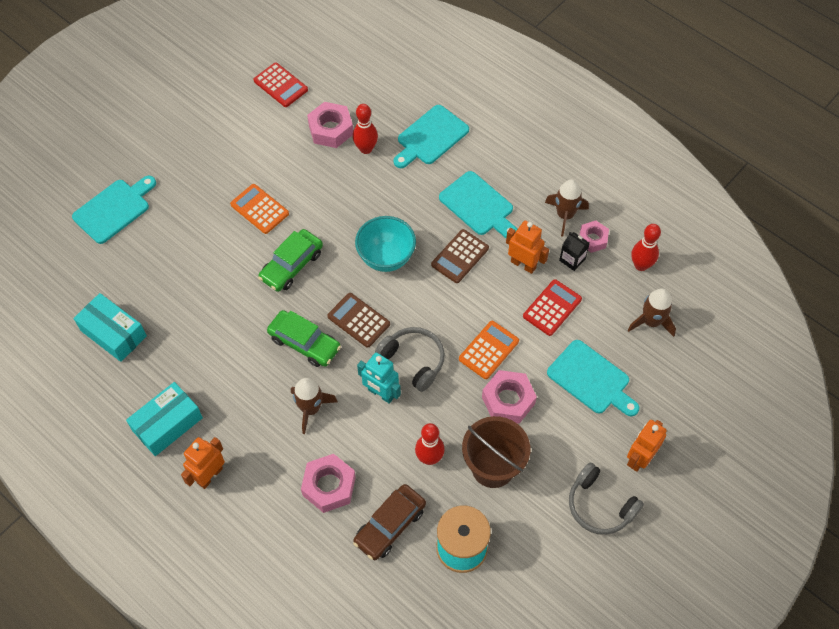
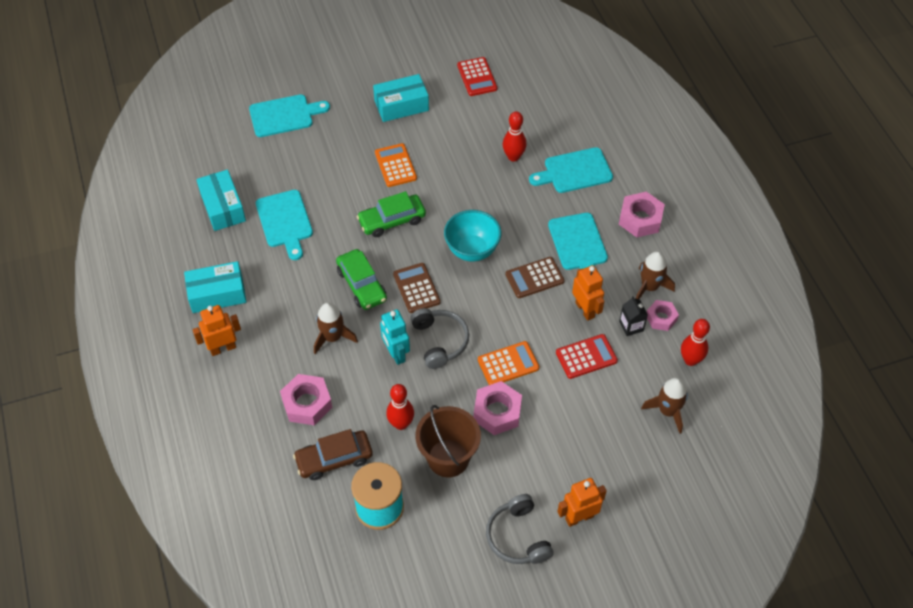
camera: 30 degrees right, 5 degrees down
(226, 146) = (401, 105): none -> turquoise box
(331, 130) = (494, 129): pink nut -> pink nut (640, 219)
(591, 379) = (581, 431): turquoise cutting board -> turquoise cutting board (285, 221)

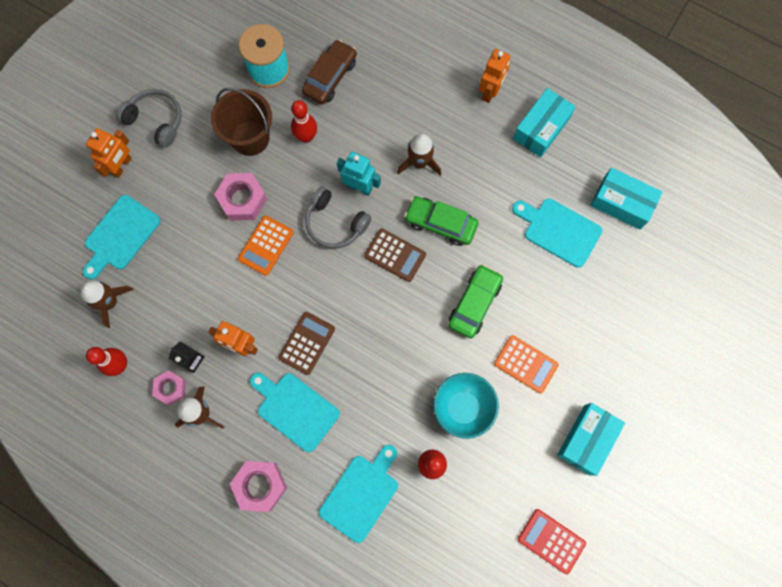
camera: 140 degrees right, 20 degrees up
(284, 115) = (676, 337): turquoise cutting board -> turquoise cutting board (120, 235)
(307, 403) = (387, 99): pink nut -> none
(472, 250) = (381, 328): turquoise bowl -> turquoise bowl (462, 408)
(586, 357) = (208, 301): red calculator -> none

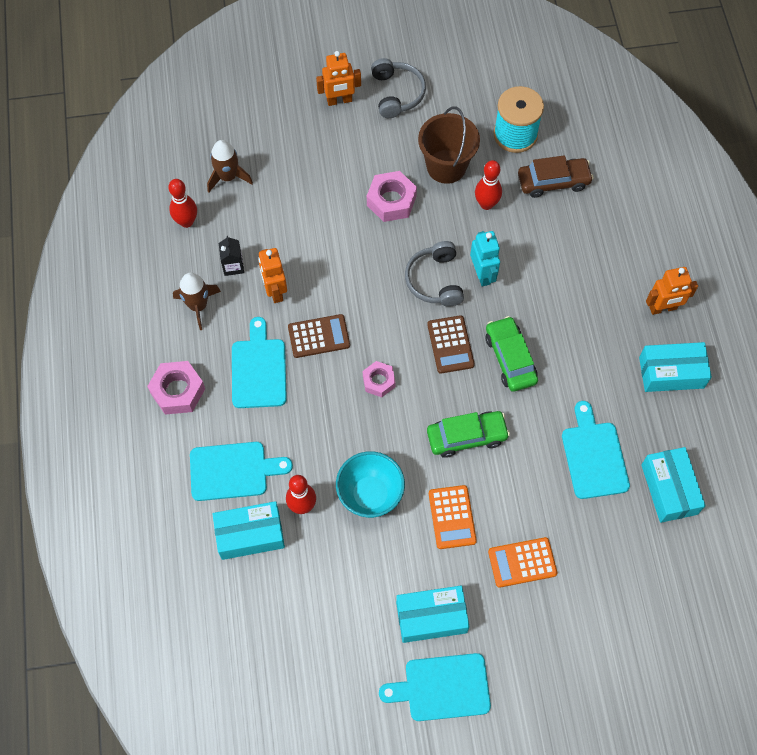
camera: 50 degrees right, 10 degrees down
(120, 235) = (285, 143): turquoise cutting board -> turquoise cutting board (442, 687)
(171, 388) = (199, 269): pink nut -> pink nut (379, 381)
(266, 246) = (370, 246): orange calculator -> orange calculator (522, 562)
(419, 162) = (546, 302): brown rocket -> none
(422, 521) = (250, 534): none -> turquoise box
(551, 541) = (319, 652): red calculator -> none

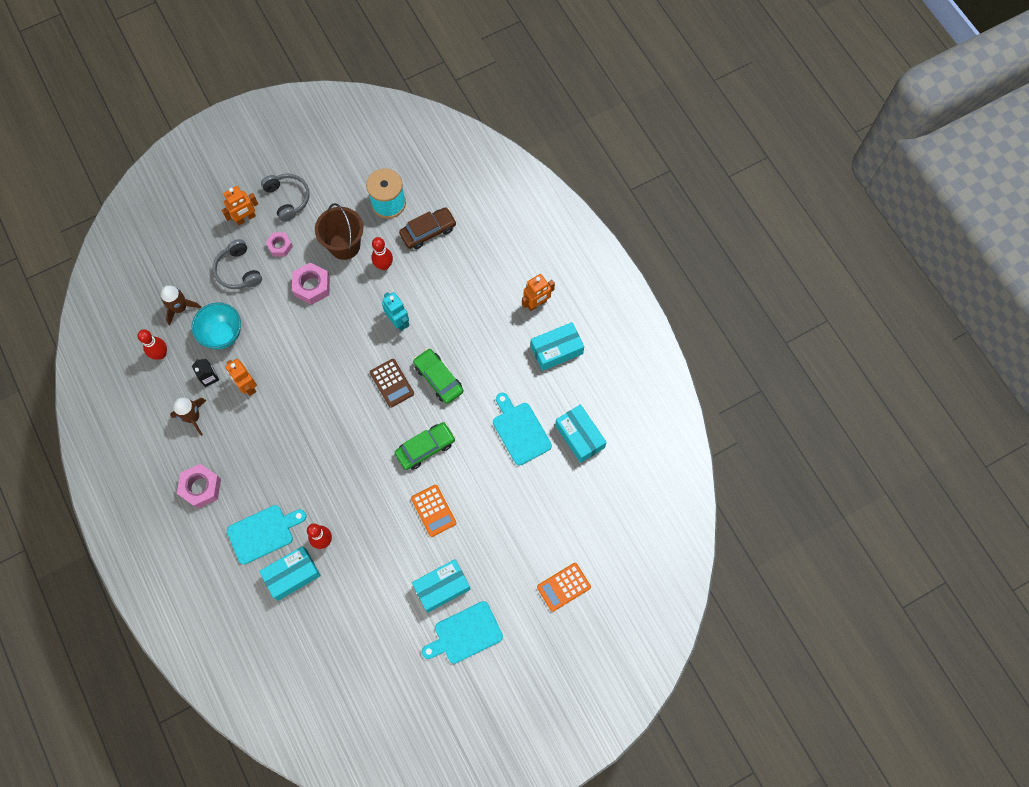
camera: 20 degrees left, 5 degrees up
(258, 369) = (256, 450): turquoise cutting board -> none
(319, 336) = (292, 410): brown calculator -> none
(370, 495) = (370, 515): turquoise bowl -> turquoise bowl (222, 334)
(379, 381) = (348, 429): pink nut -> pink nut (280, 246)
(435, 280) = (365, 338): grey headphones -> grey headphones (238, 271)
(522, 562) = (493, 525): orange calculator -> orange calculator (563, 587)

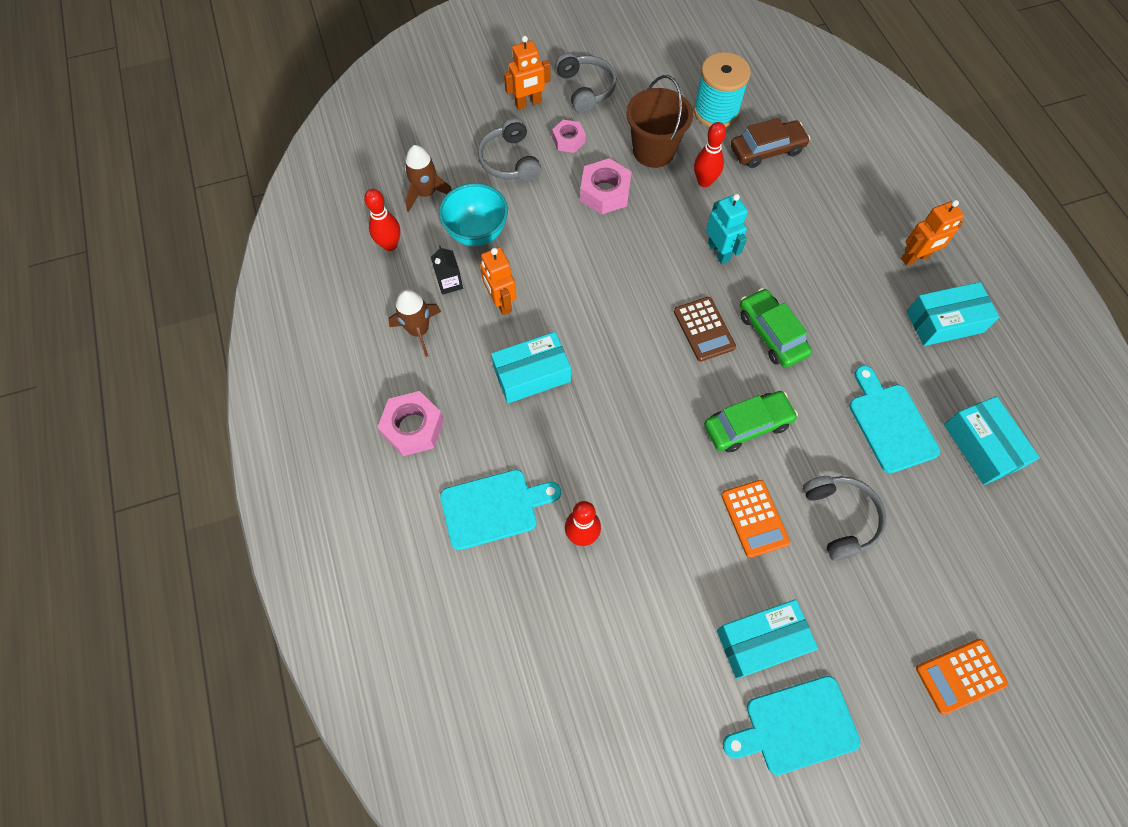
camera: 10 degrees right, 5 degrees down
(292, 575) = (528, 579): turquoise box -> turquoise box (532, 374)
(488, 501) = (840, 518): none -> grey headphones

